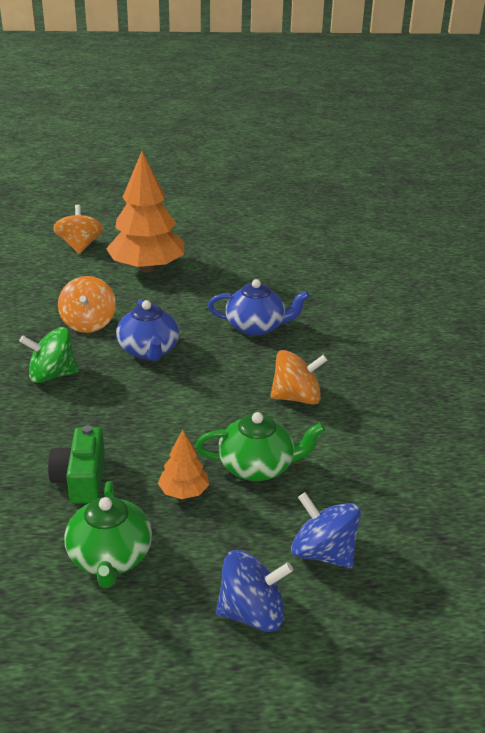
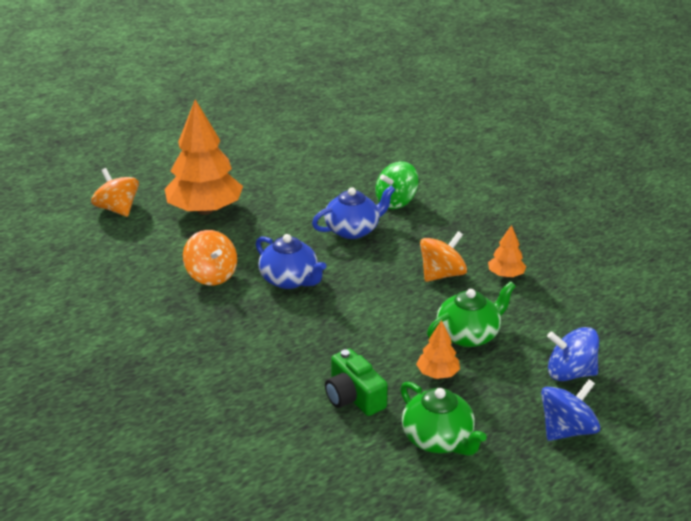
camera: 30 degrees left, 0 degrees up
(52, 375) = (233, 329): green spinning top -> green spinning top (396, 202)
(363, 422) = (505, 275): none -> orange tree

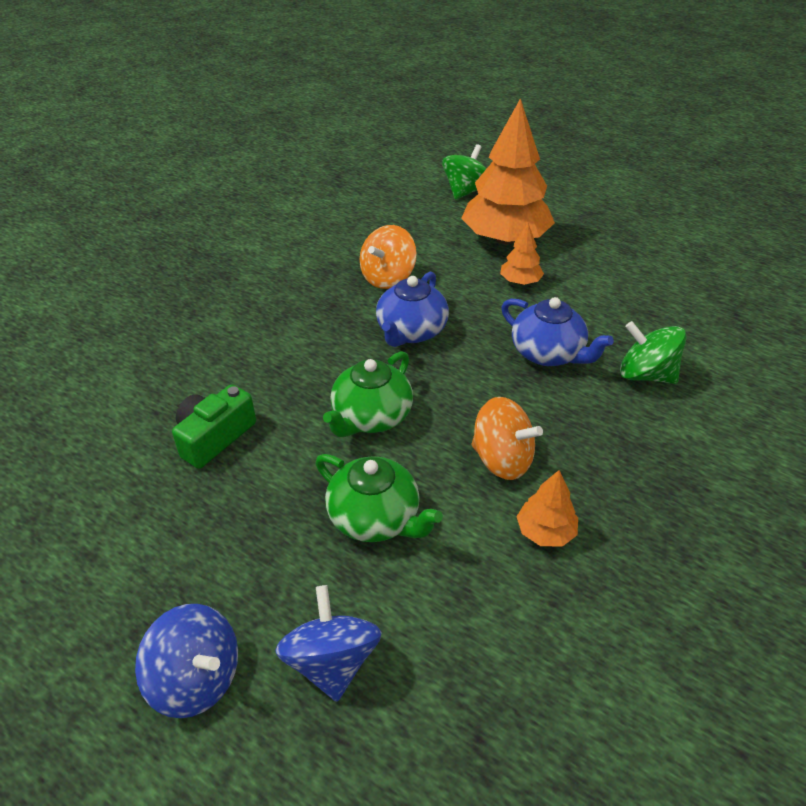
camera: 70 degrees right, 10 degrees up
(117, 209) = (466, 191): orange spinning top -> green spinning top
(437, 374) = (280, 503): orange tree -> orange tree (520, 282)
(438, 439) = (152, 532): green teapot -> green teapot (371, 417)

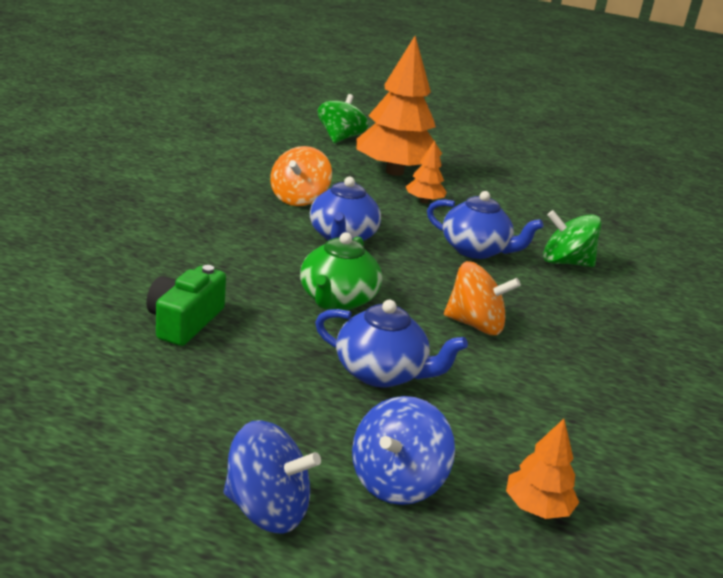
camera: 20 degrees left, 15 degrees down
(331, 662) = (396, 481): blue spinning top -> blue spinning top turned 120 degrees counterclockwise
(375, 518) = (381, 373): green teapot -> blue teapot
(545, 532) = (540, 372): orange tree -> orange tree (537, 507)

